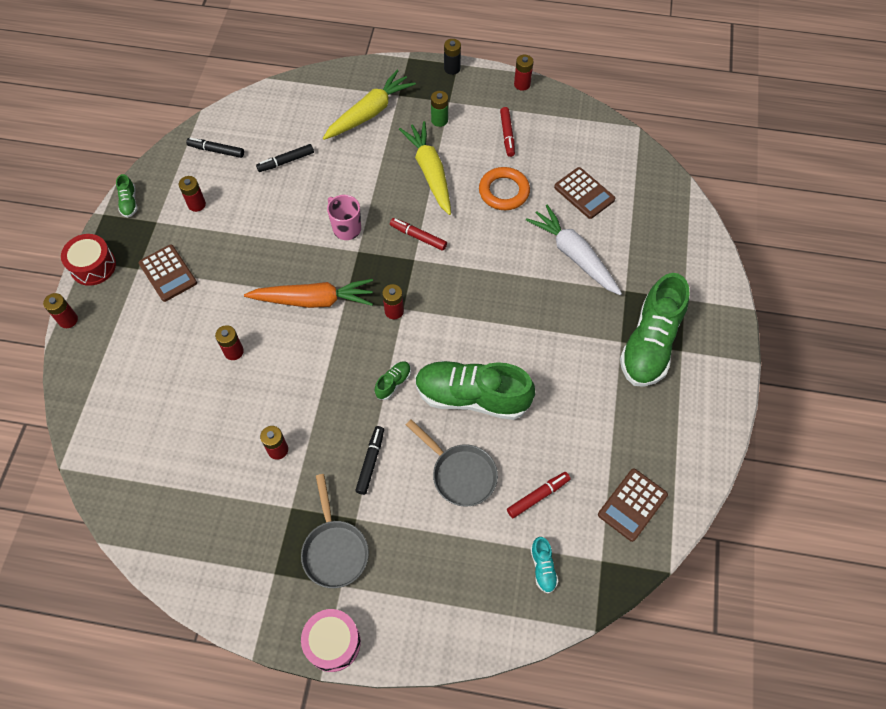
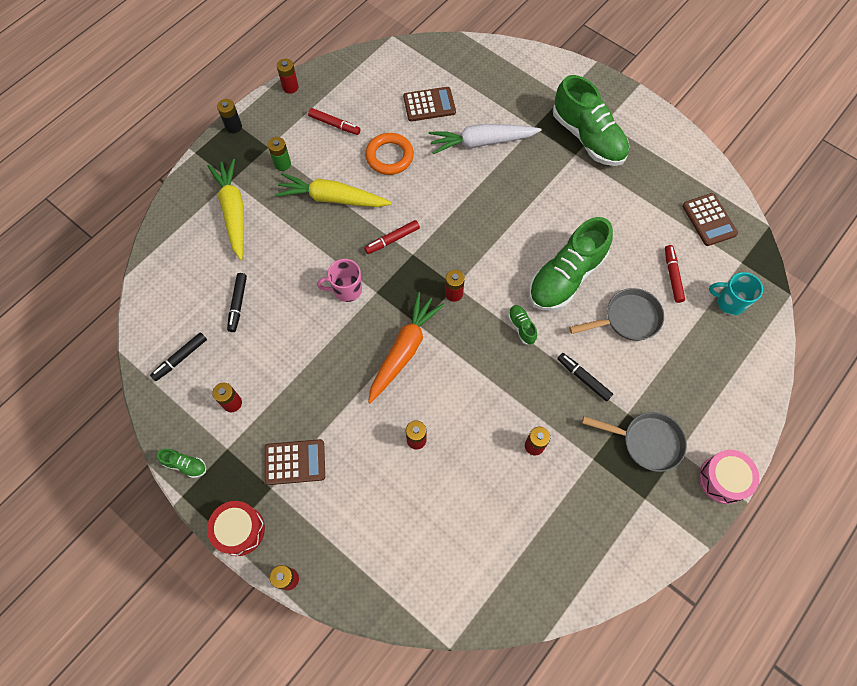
camera: 60 degrees left, 5 degrees up
(543, 567) = (729, 302): turquoise shoe -> turquoise mug

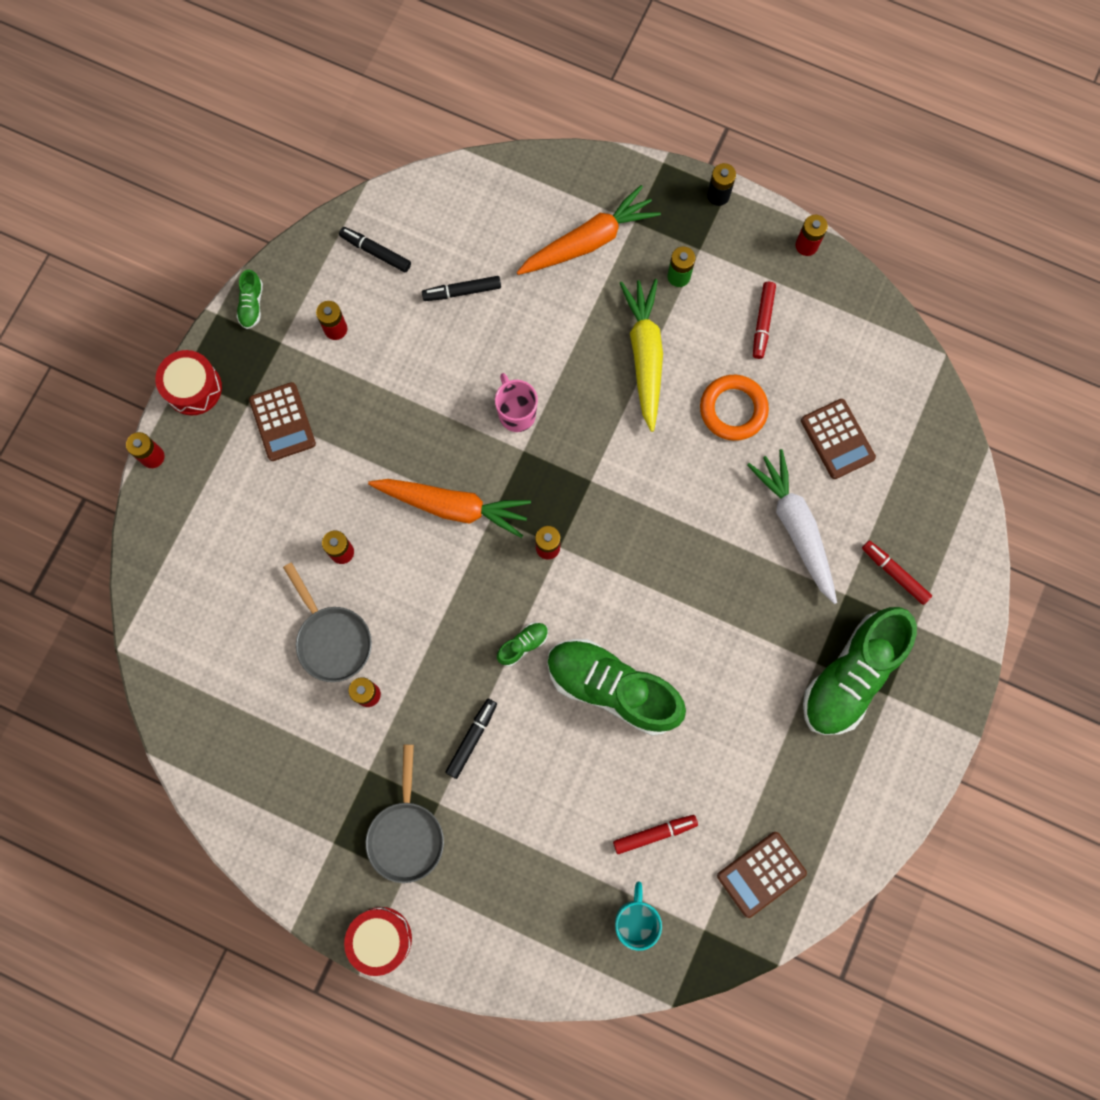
camera: 75 degrees right, 10 degrees up
(233, 212) = (588, 241): yellow carrot -> orange carrot
(392, 239) = (604, 449): red marker -> red marker (894, 573)
(627, 319) = (572, 782): grey pan -> grey pan (332, 639)
(723, 479) = (380, 939): pink drum -> red drum

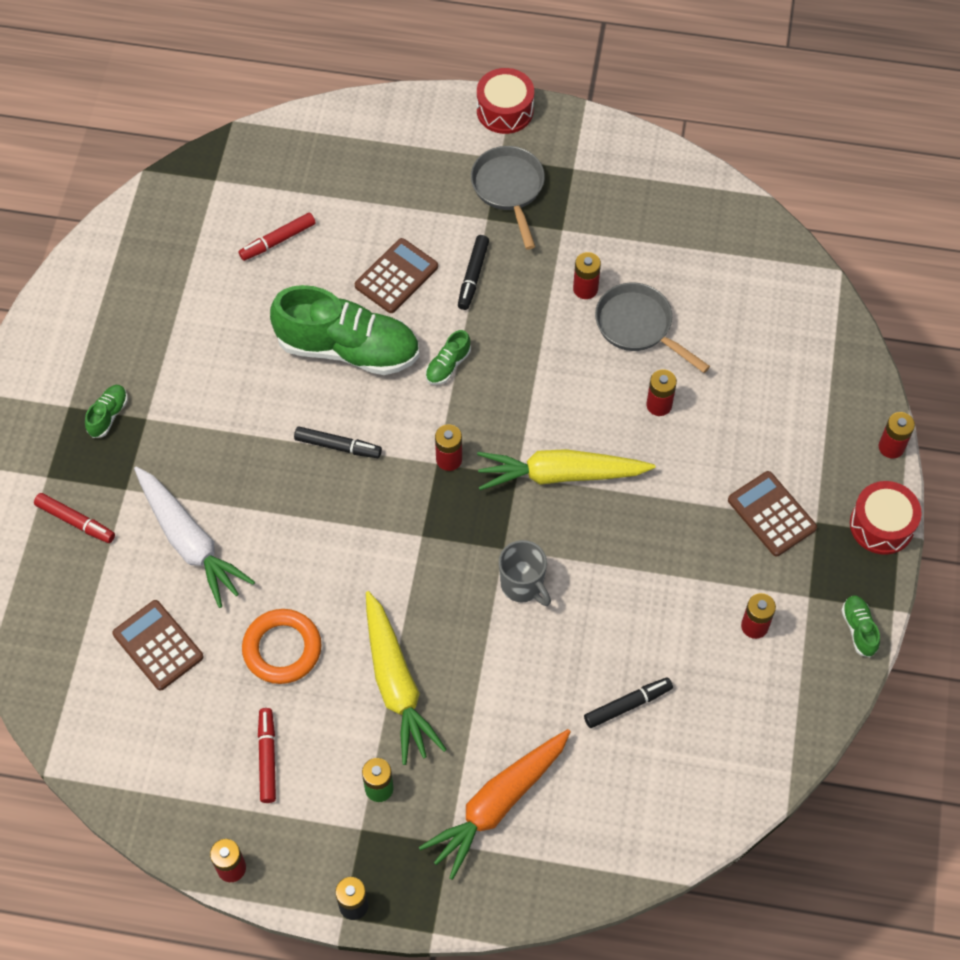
camera: 165 degrees right, 15 degrees down
(375, 252) = (743, 726): black marker -> black marker (338, 446)
(453, 506) = (560, 475): orange carrot -> yellow carrot
(516, 413) = (523, 585): pink mug -> grey mug
(635, 919) = (280, 173): turquoise mug -> none
(761, 874) = (170, 232): brown calculator -> brown calculator (396, 276)
(851, 675) = (108, 415): green shoe -> green shoe, size x0.41

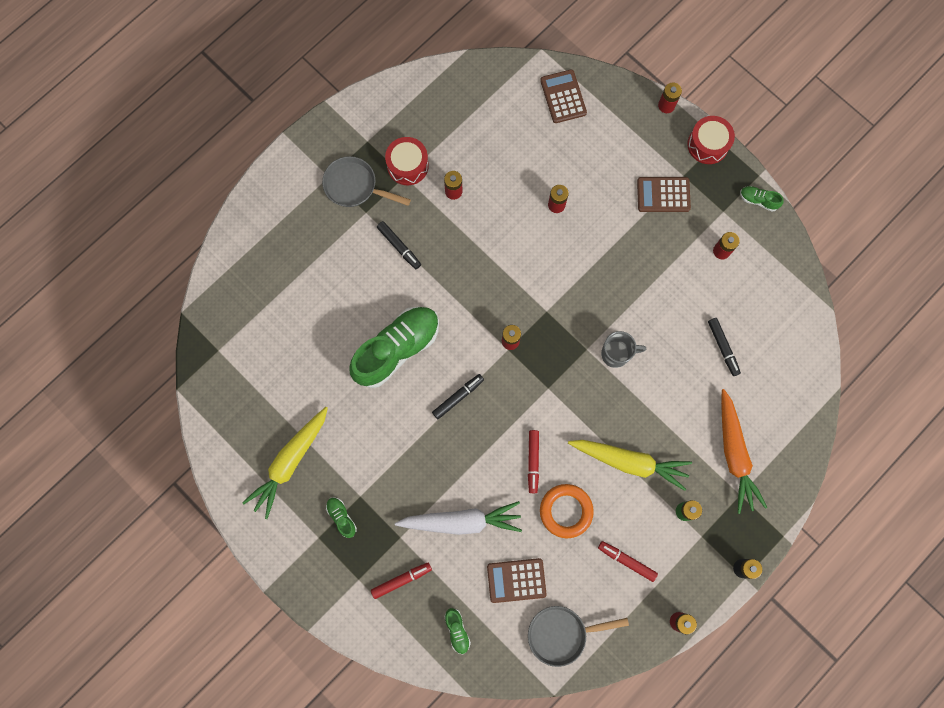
camera: 55 degrees left, 15 degrees up
(277, 240) = (291, 341): red marker -> red marker (533, 461)
(396, 276) = (367, 289): brown calculator -> brown calculator (563, 97)
(448, 365) = (449, 301): green shoe -> green shoe (457, 630)
(505, 110) = (297, 151): red drum -> red drum (407, 165)
(560, 475) = (562, 287): yellow carrot -> yellow carrot (290, 462)
(627, 705) = (723, 348): black marker -> black marker turned 150 degrees clockwise
(638, 326) = (499, 180): grey pan -> grey pan (561, 634)

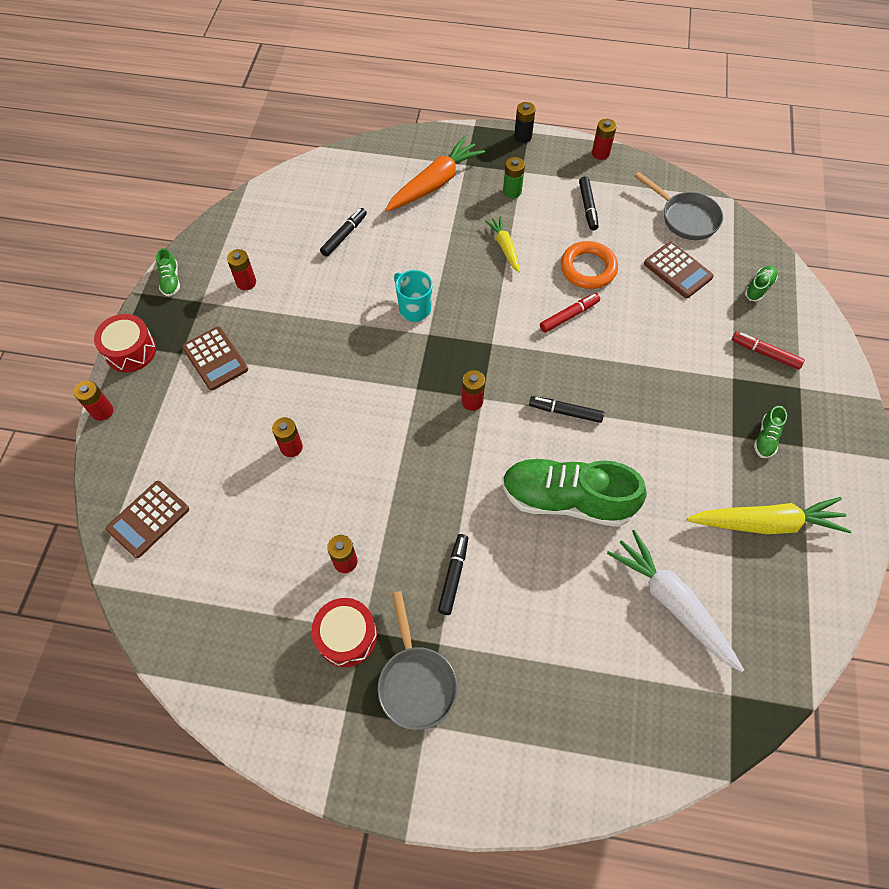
camera: 125 degrees left, 15 degrees down
(461, 521) = (671, 338): white carrot -> white carrot (672, 603)
(616, 354) = (414, 309): grey mug -> turquoise mug
(626, 561) = (587, 207): red marker -> black marker
(629, 462) = (504, 247): yellow carrot -> yellow carrot, size x0.55

